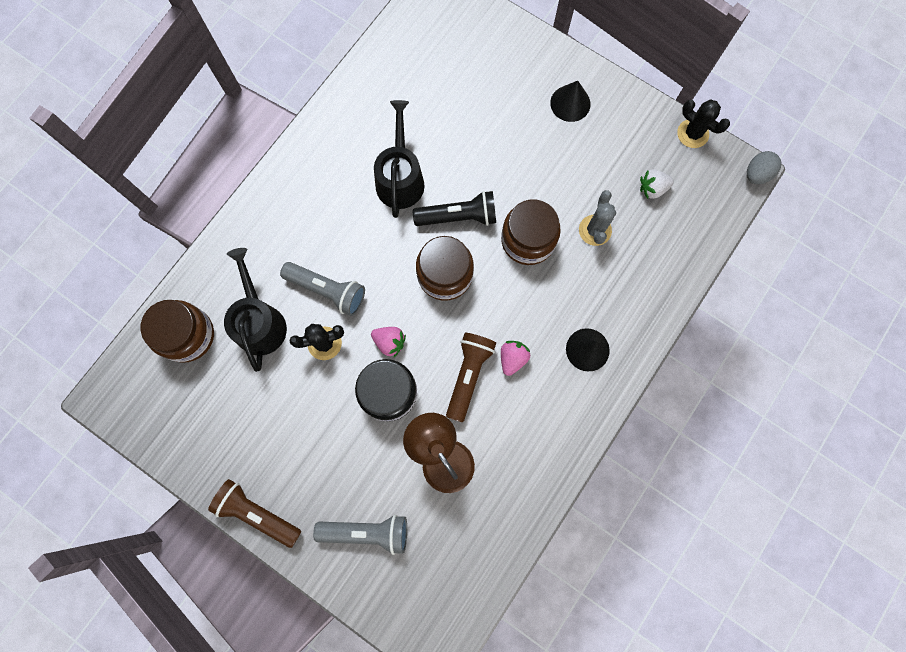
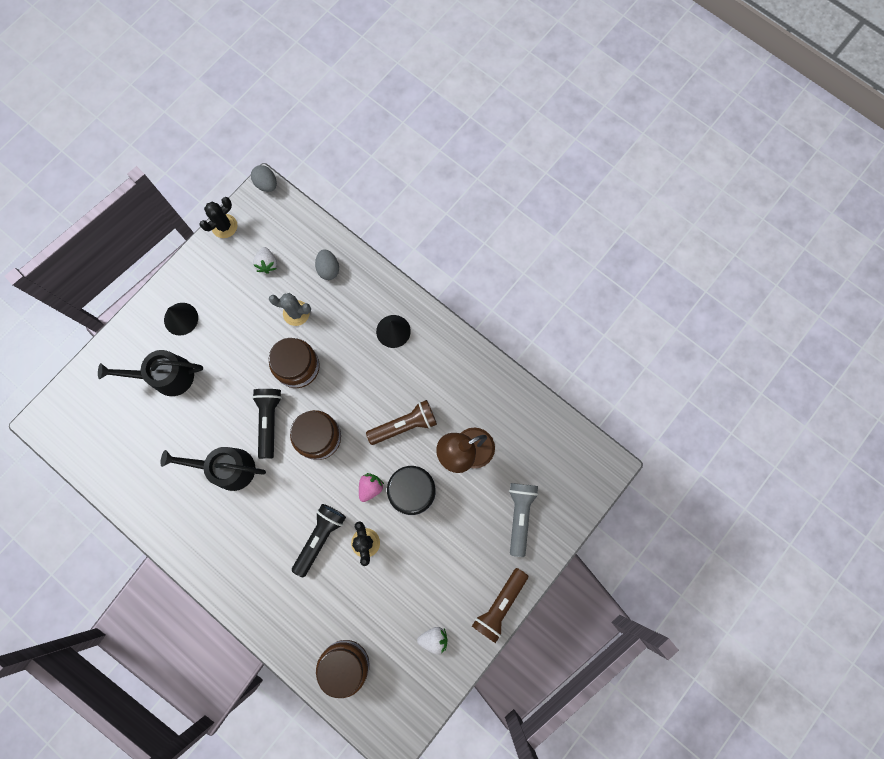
camera: 85 degrees left, 0 degrees up
(217, 435) = (434, 638): none -> white strawberry
(260, 322) = (341, 599): black watering can -> black watering can (167, 376)
(327, 290) = (320, 538): grey flashlight -> black flashlight
(468, 375) = (404, 425): brown flashlight -> brown flashlight turned 135 degrees clockwise
(512, 358) = (394, 389): pink strawberry -> none
(657, 261) = (328, 269): none -> grey egg

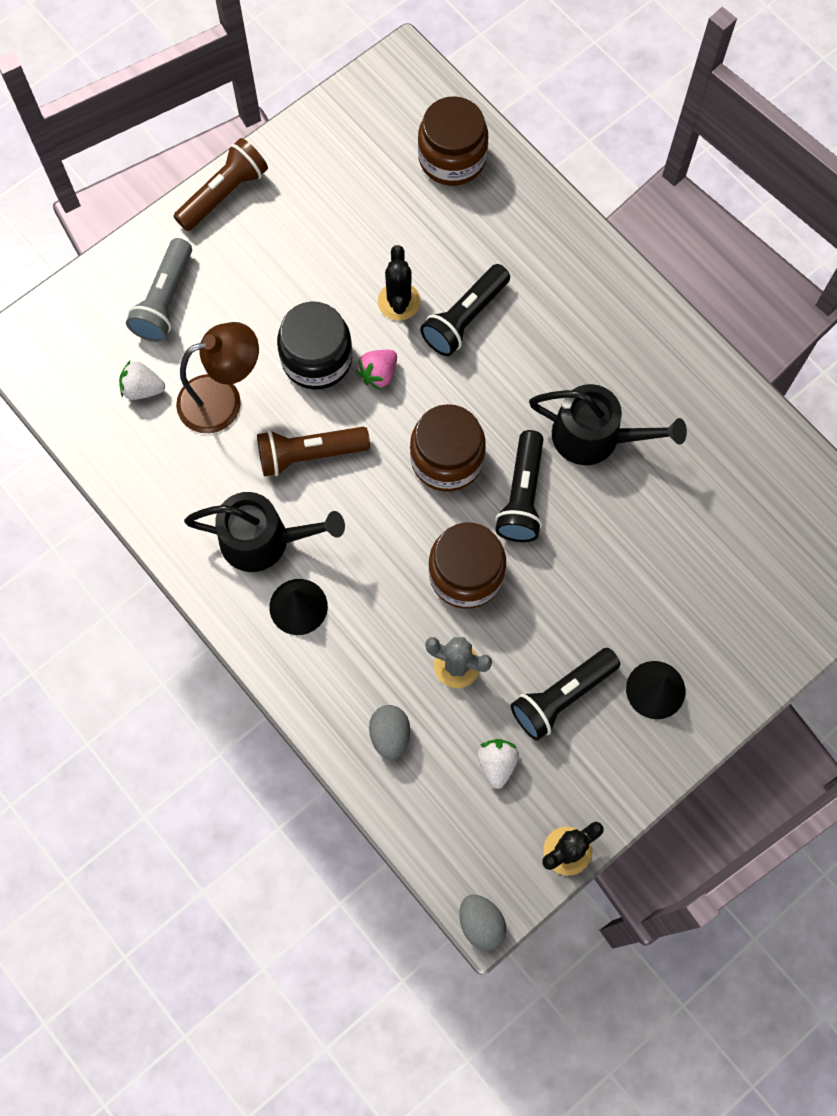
camera: 170 degrees left, 5 degrees down
(167, 376) = (683, 595): black watering can -> black watering can (263, 540)
(234, 306) = (561, 696): none -> black flashlight
(434, 638) = (324, 169): white strawberry -> white strawberry (142, 389)

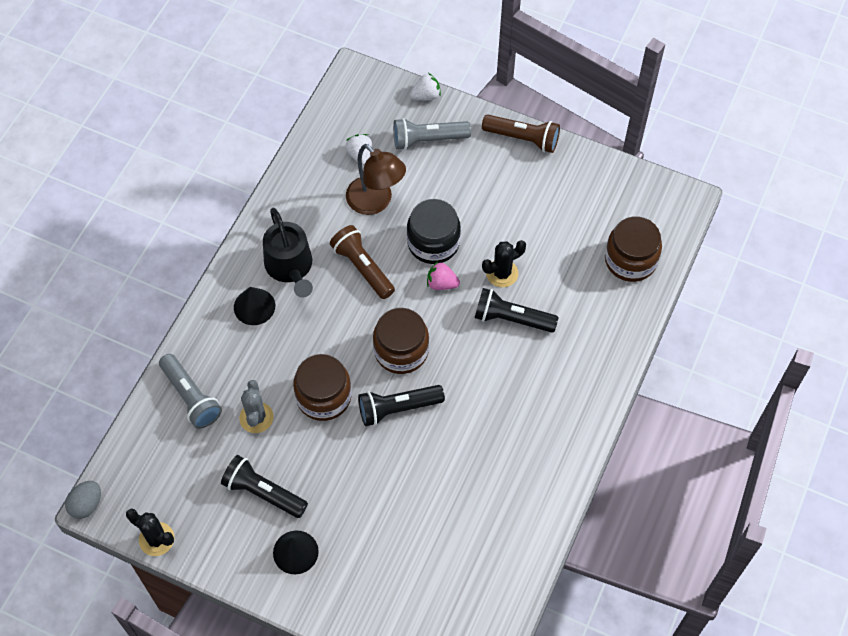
camera: 65 degrees right, 10 degrees down
(390, 735) = (191, 397): grey egg -> grey flashlight
(497, 763) = (199, 470): white strawberry -> white strawberry (426, 96)
(594, 436) = (466, 437): black watering can -> none

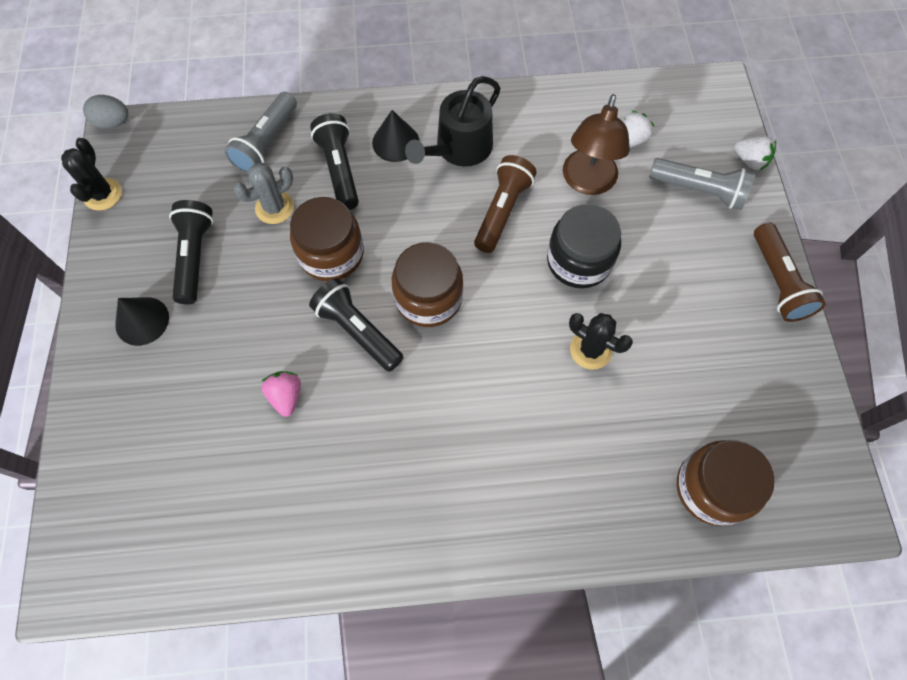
camera: 60 degrees right, 5 degrees up
(428, 140) = (699, 190): grey flashlight -> grey flashlight turned 150 degrees clockwise
(441, 283) = (535, 295): pink strawberry -> pink strawberry (286, 396)
(512, 318) = (540, 390): black flashlight -> black flashlight (339, 169)

